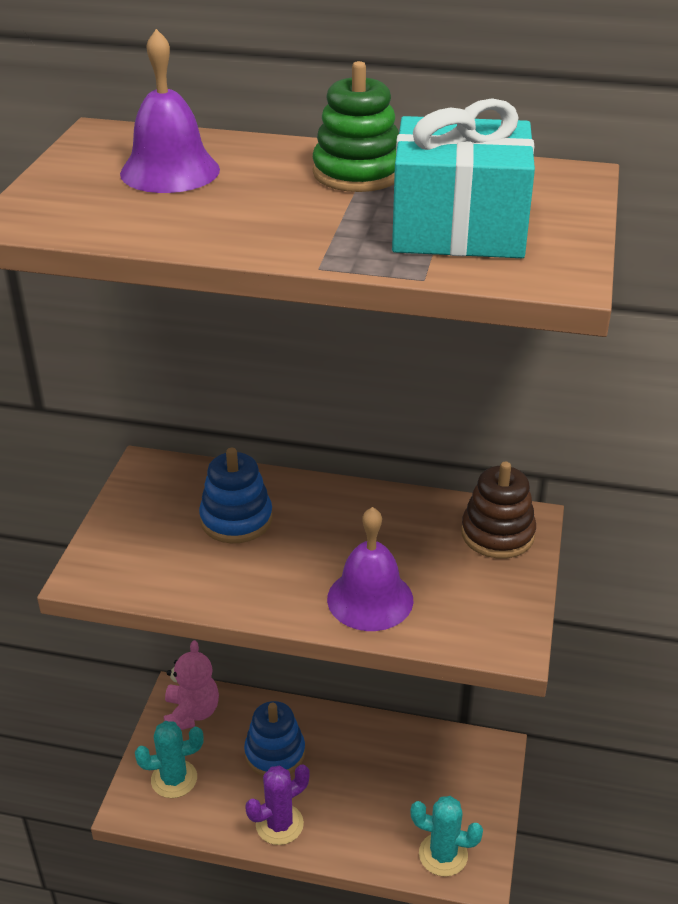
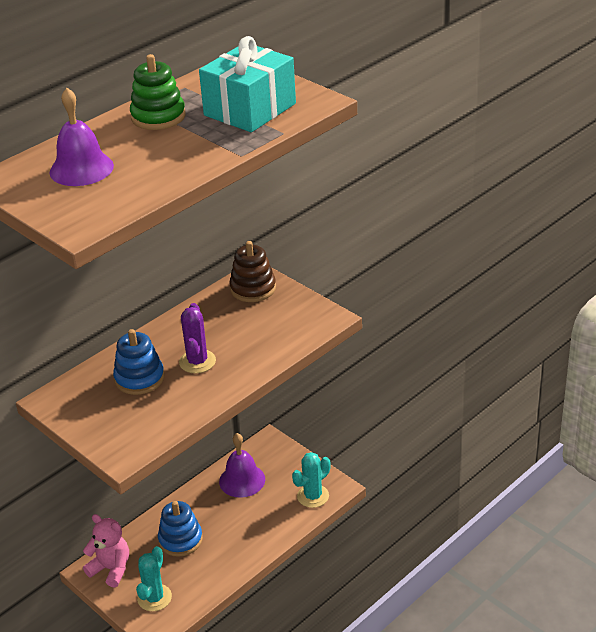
camera: 55 degrees left, 0 degrees up
(279, 824) = (232, 559): purple cactus -> purple cactus (197, 361)
(370, 599) = (254, 351): purple bell -> purple bell (242, 480)

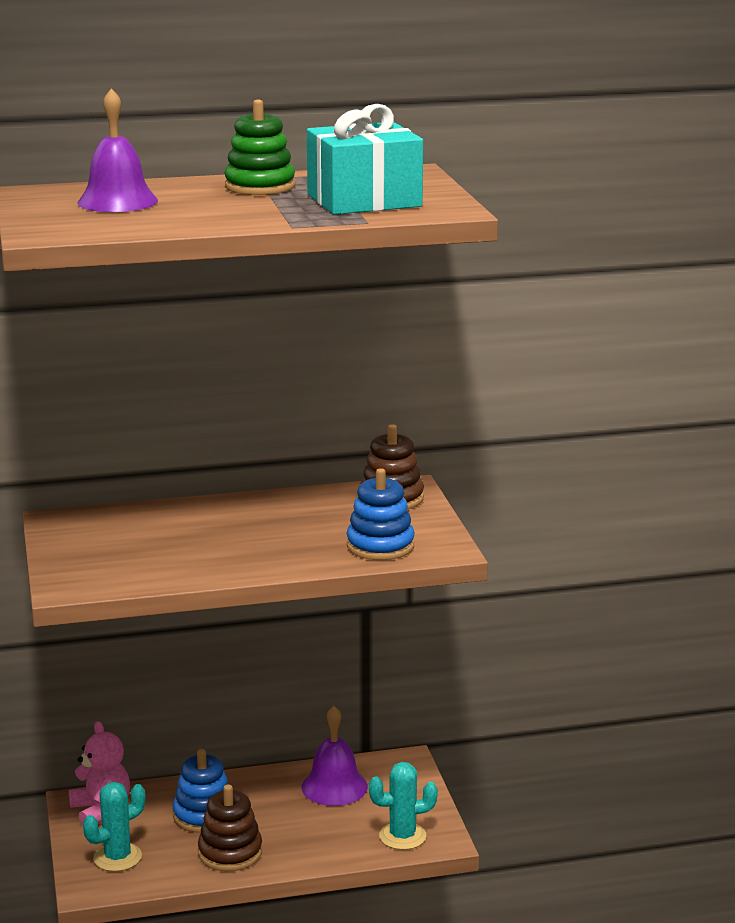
camera: 30 degrees right, 15 degrees down
(139, 378) = (167, 532): blue stacking toy -> blue stacking toy (380, 546)
(197, 361) = (246, 538): purple cactus -> none
(221, 558) = (230, 852): none -> brown stacking toy

